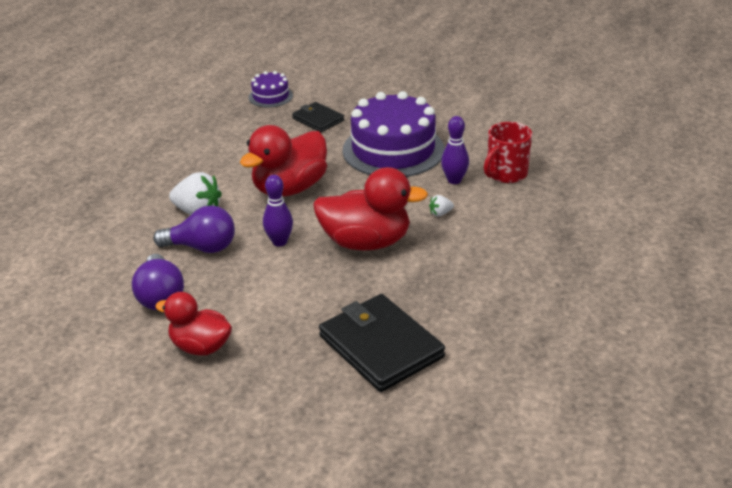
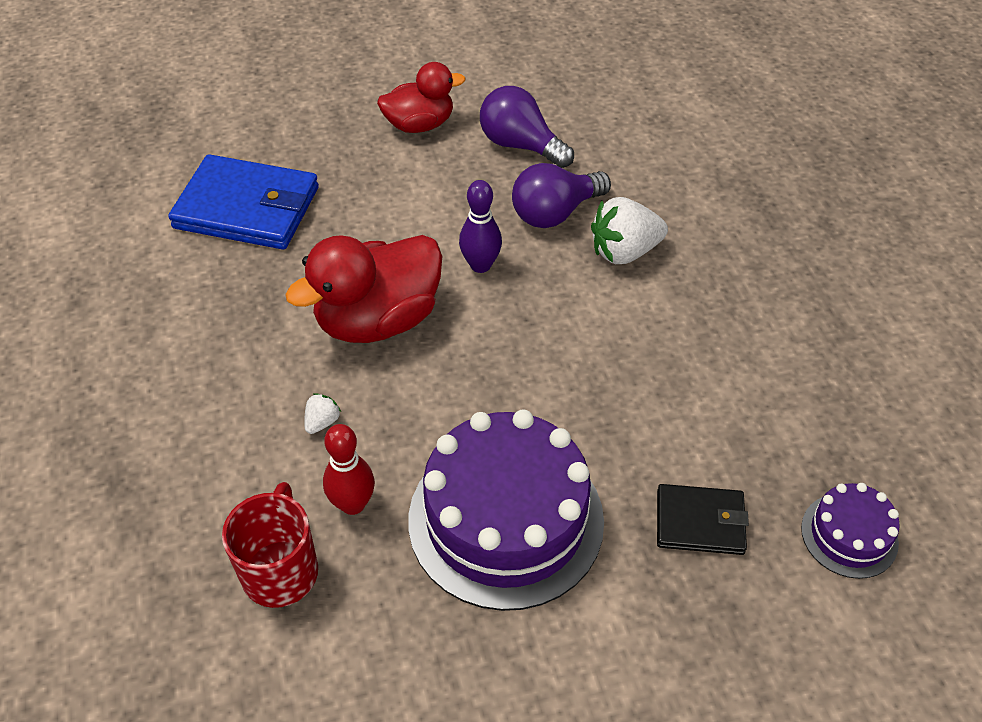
camera: 140 degrees right, 15 degrees up
(290, 188) = (565, 349): red duck -> none
(380, 346) = (247, 207): black wallet -> blue wallet
(454, 180) = (353, 504): purple bowling pin -> red bowling pin

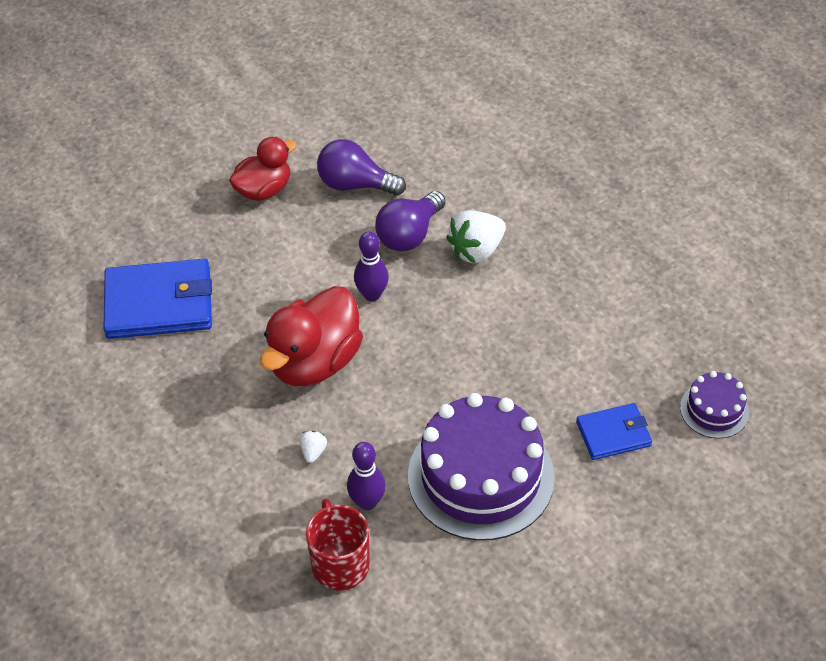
camera: 20 degrees left, 0 degrees up
(353, 504) = (367, 502): red bowling pin -> purple bowling pin
(700, 522) = (613, 434): black wallet -> blue wallet

